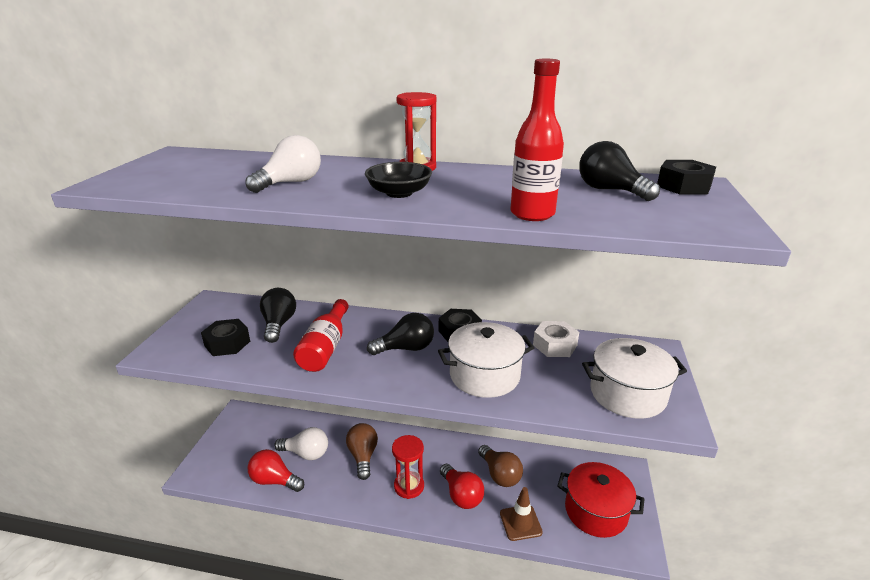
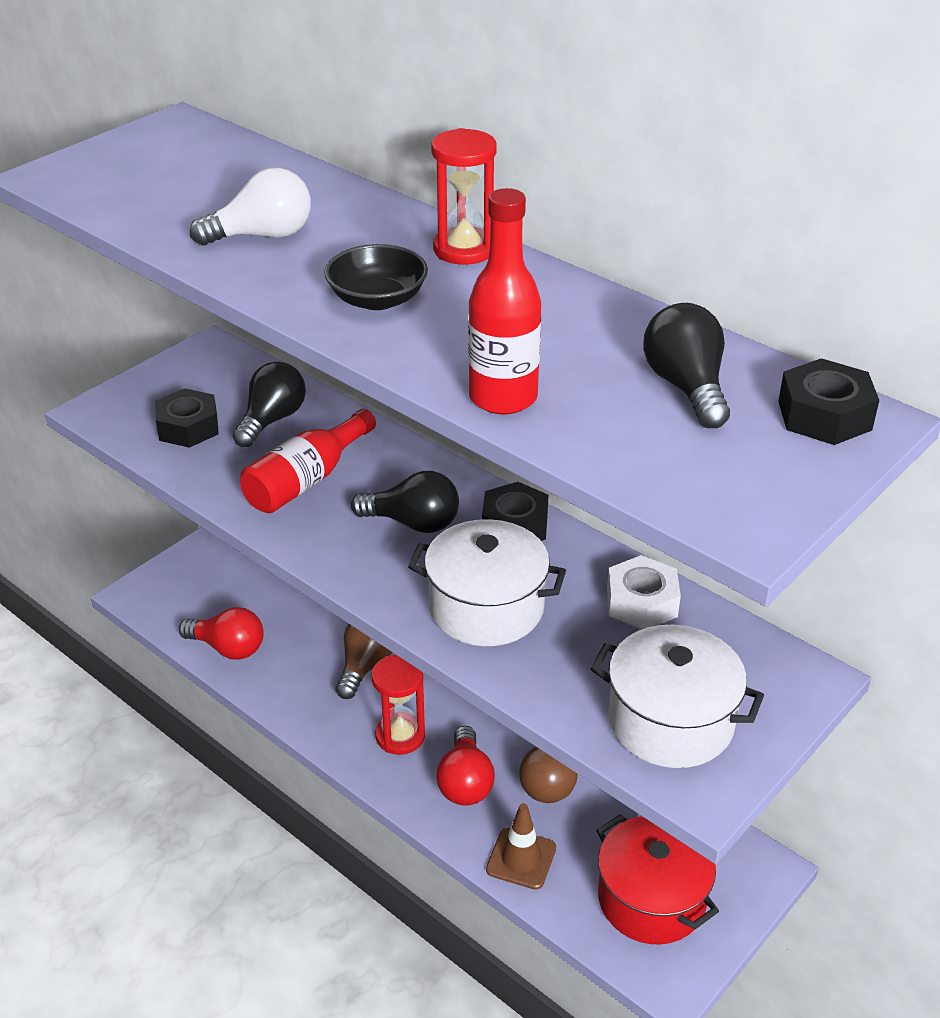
camera: 30 degrees right, 10 degrees up
(274, 480) = (228, 648): red light bulb -> red light bulb turned 150 degrees clockwise
(306, 453) = (291, 627): white light bulb -> none

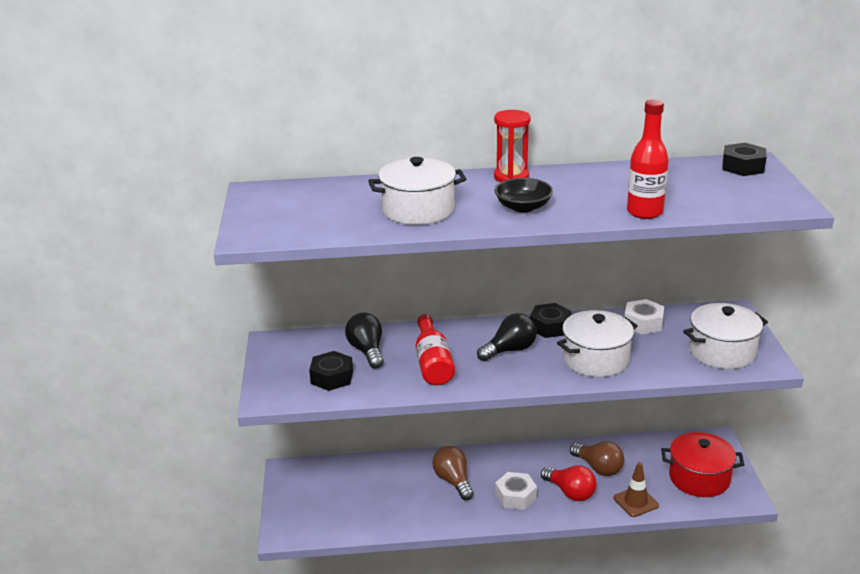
camera: 45 degrees left, 10 degrees down
(228, 648) = (375, 521): red light bulb -> none
(262, 236) = (418, 210): white light bulb -> white pot
(400, 736) = (515, 496): red hourglass -> white nut
(686, 387) = (689, 180): black light bulb -> none

